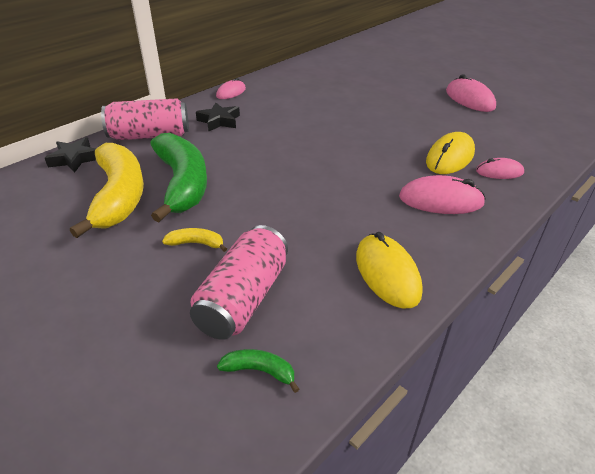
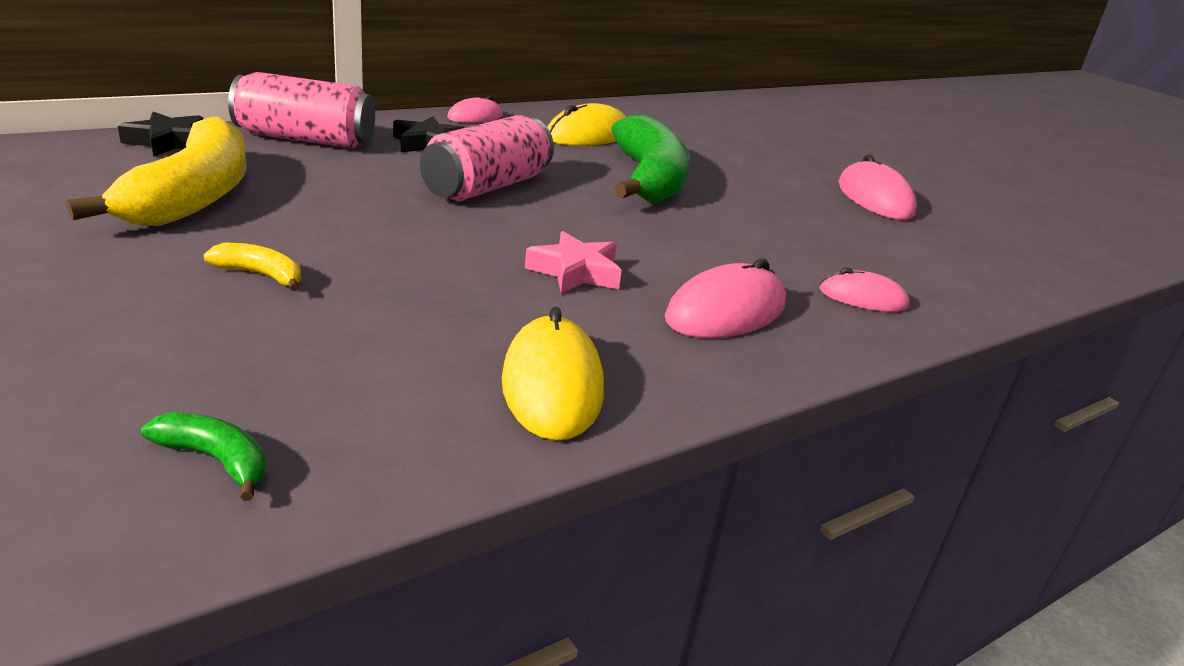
camera: 10 degrees right, 10 degrees down
(182, 183) = (305, 201): green banana -> green banana (649, 179)
(243, 298) = (275, 359): pink can -> pink can (487, 187)
(353, 194) = (575, 272): none -> pink star
(441, 200) = (726, 312): pink mouse -> pink mouse turned 60 degrees counterclockwise
(450, 157) = (784, 261): yellow mouse -> yellow mouse (588, 135)

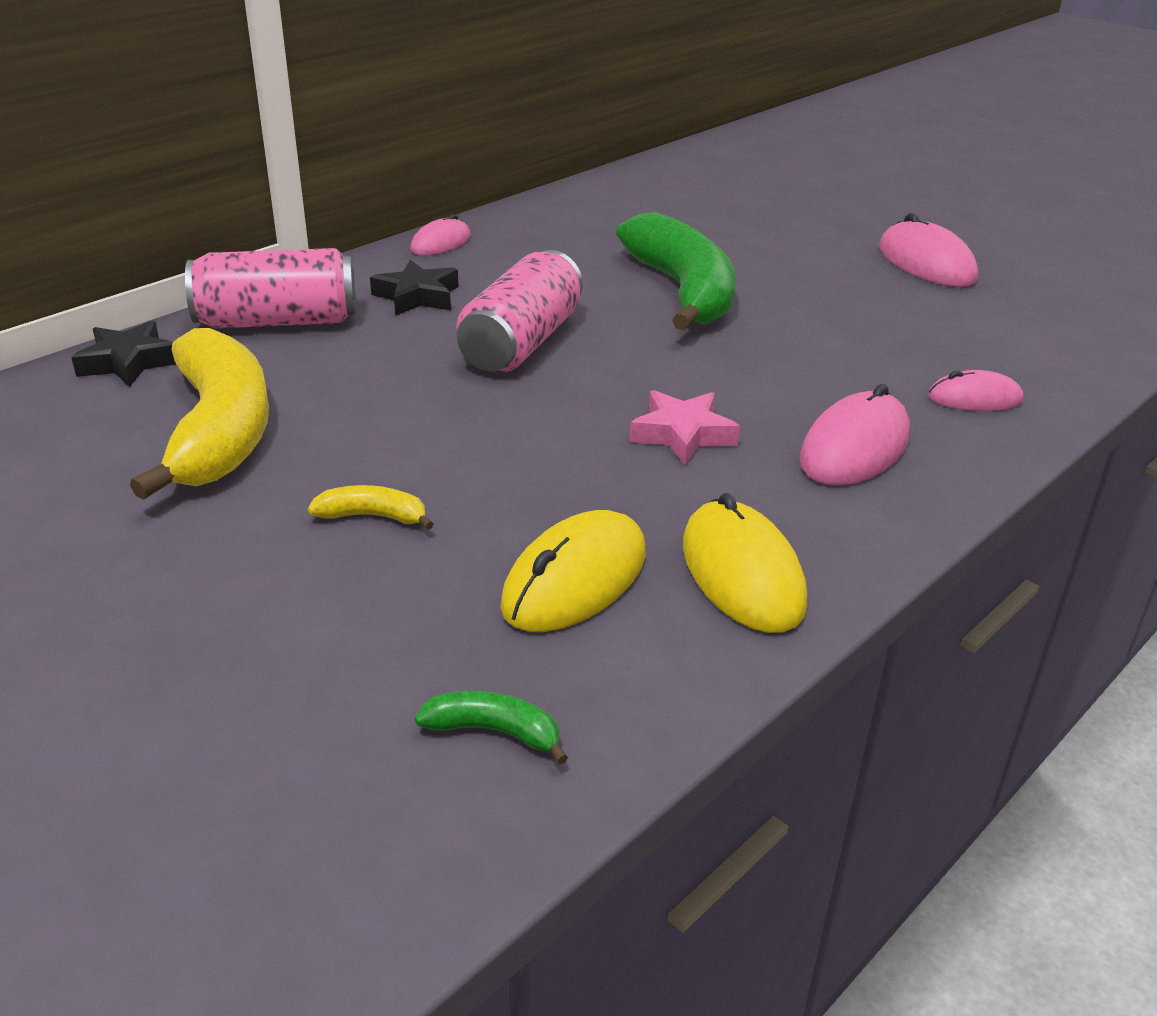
camera: 10 degrees left, 5 degrees up
(588, 135) = (582, 242): yellow mouse -> yellow mouse (575, 579)

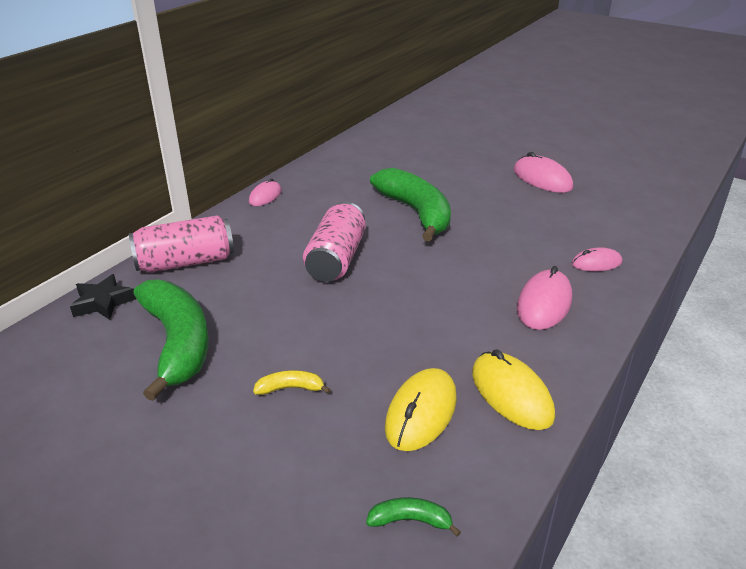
camera: 10 degrees left, 0 degrees up
(220, 431) = (177, 343): yellow banana -> green banana
(417, 296) = (264, 235): black star -> none
(682, 434) = (448, 308): pink star -> none

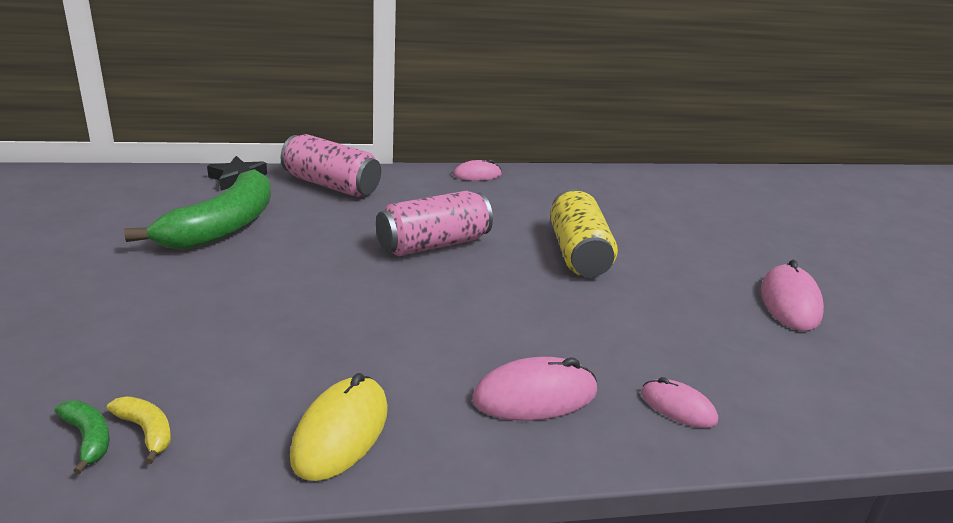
camera: 45 degrees right, 5 degrees down
(290, 388) = (216, 300): yellow banana -> yellow banana (146, 431)
(416, 212) = (578, 253): green banana -> yellow can
(421, 412) = (251, 384): yellow mouse -> none

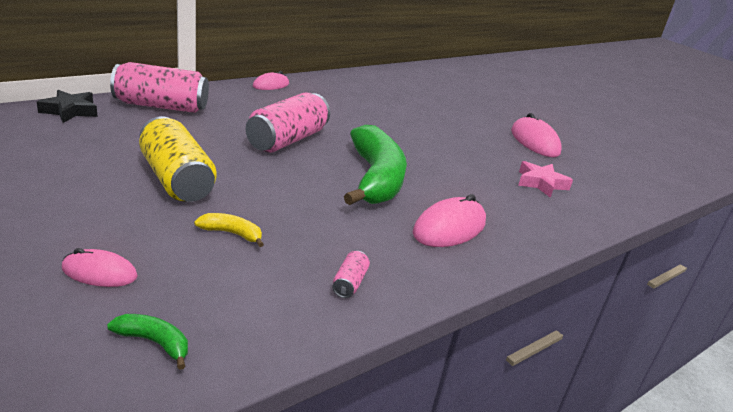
camera: 30 degrees left, 0 degrees up
(146, 431) = (200, 323): yellow banana -> yellow banana (232, 233)
(222, 227) = (97, 153): green banana -> green banana (375, 179)
(340, 432) = (349, 283): yellow mouse -> pink can
(578, 253) = (391, 131): yellow can -> yellow can (176, 179)
(678, 407) = (532, 215): pink mouse -> pink mouse (99, 272)
(739, 365) = (541, 183): none -> pink star

